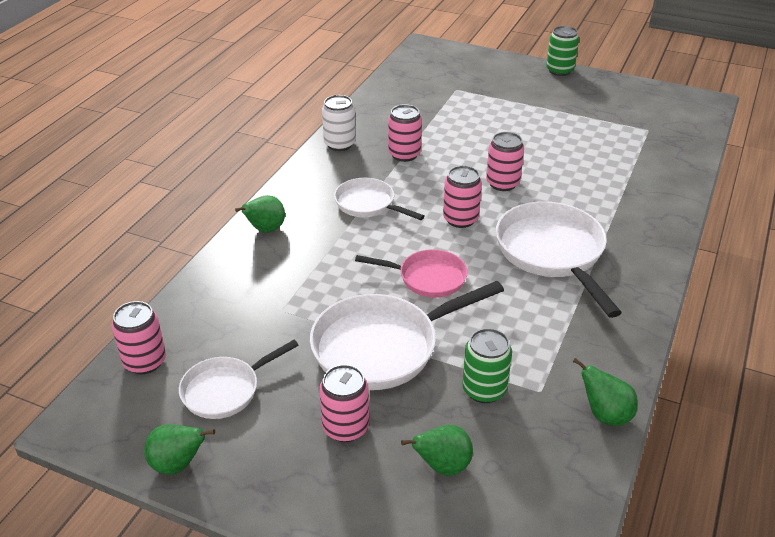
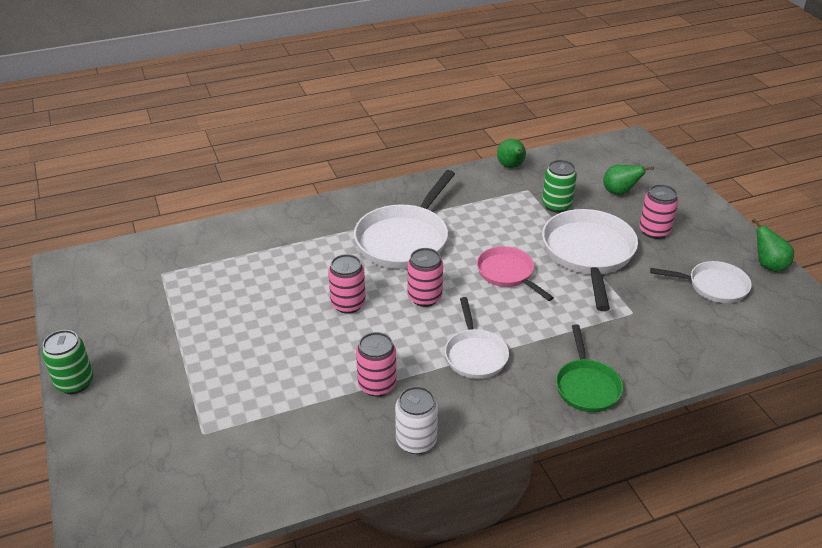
camera: 135 degrees left, 0 degrees up
(145, 361) = (761, 334): pink can -> none
(265, 230) = (586, 386): green pear -> green pan
(382, 346) = (588, 254): white pan -> white pan turned 105 degrees counterclockwise

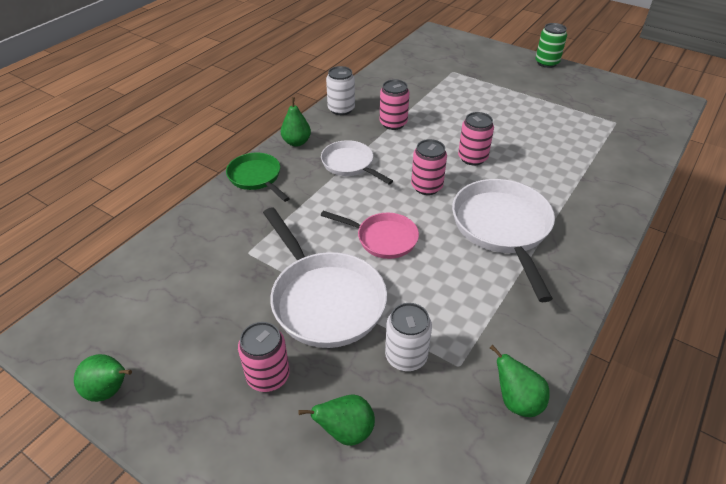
camera: 145 degrees right, 5 degrees up
(511, 414) = (296, 142): none -> green pear
(556, 205) = (406, 356): green can -> white can
(713, 286) = (175, 322): white pan -> none

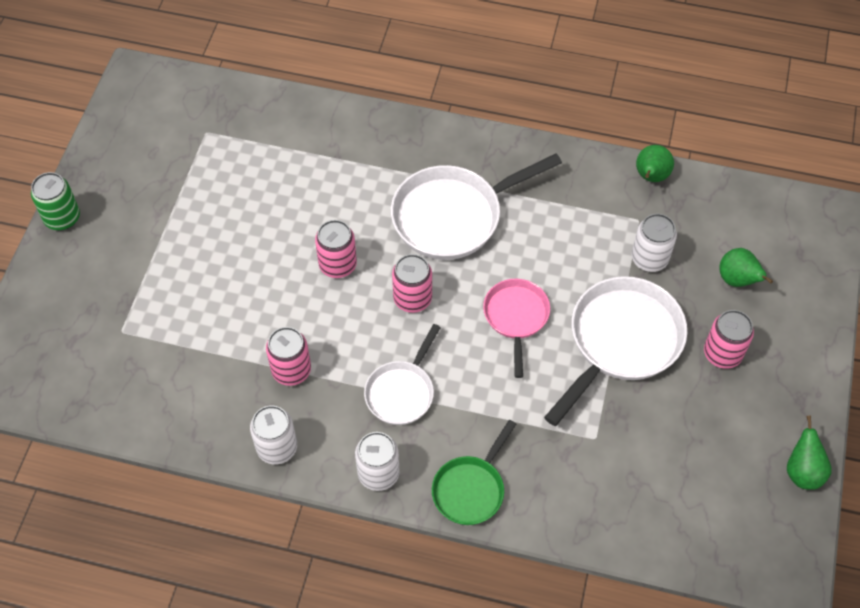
camera: 110 degrees left, 15 degrees up
(296, 142) = (378, 473): green pear -> white can

